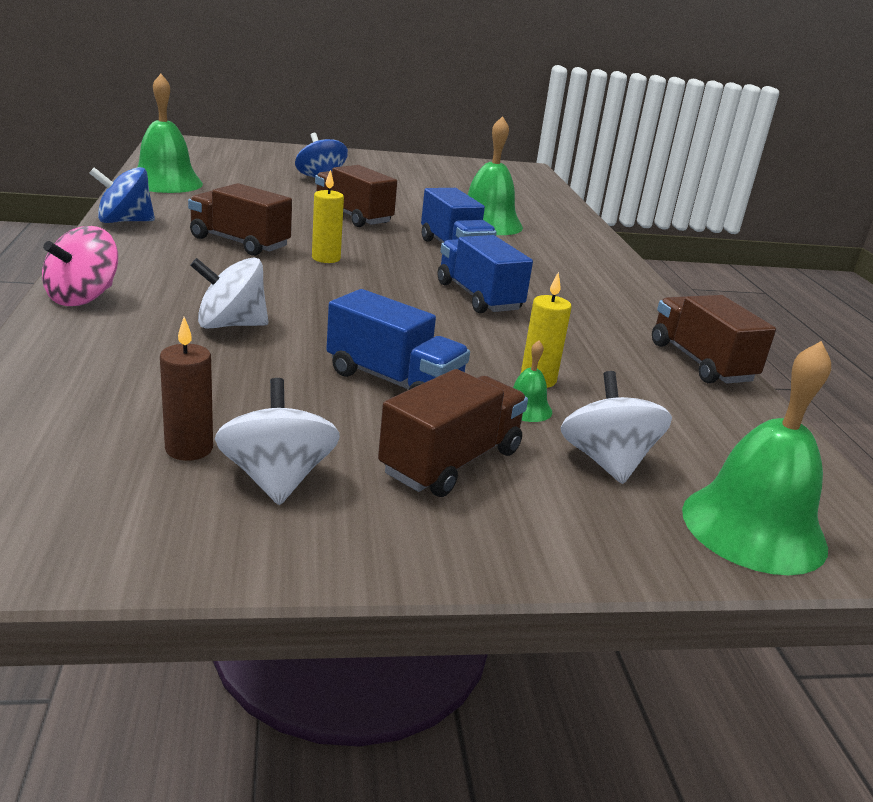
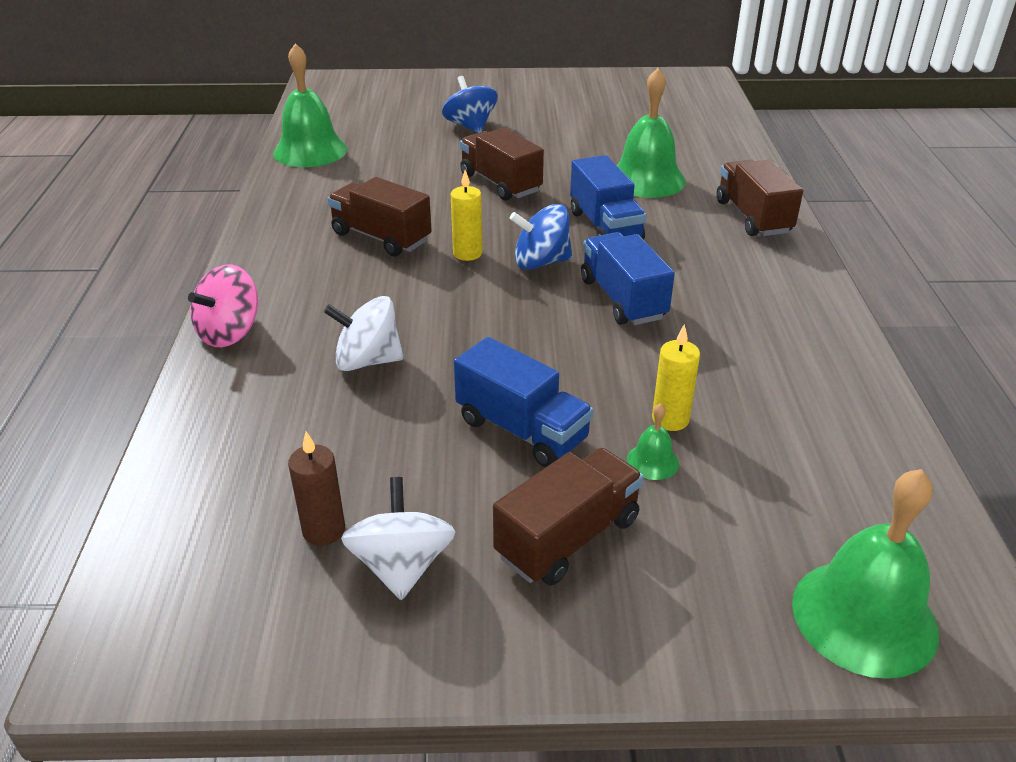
camera: 10 degrees right, 10 degrees up
(124, 221) = (269, 216): blue spinning top -> blue spinning top (541, 262)
(606, 461) = (725, 531): white spinning top -> none
(700, 362) = (853, 382): brown truck -> brown truck (753, 217)

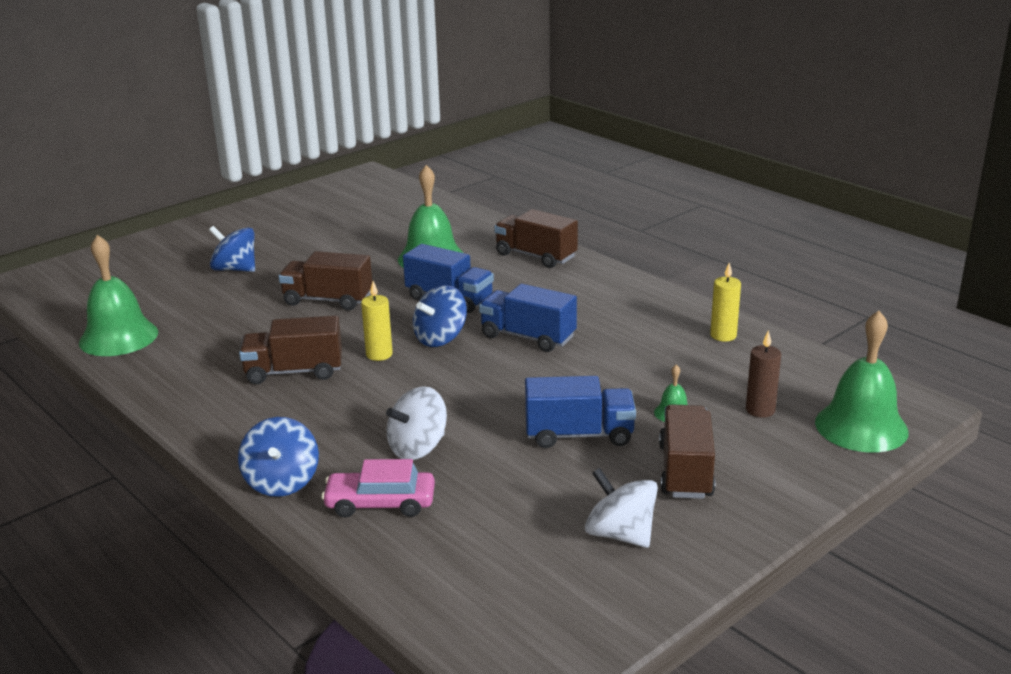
camera: 40 degrees left, 10 degrees down
(230, 333) = (282, 482): pink spinning top -> blue spinning top
(264, 396) = (380, 503): none -> pink car
(324, 530) = (547, 545): brown candle -> brown candle (760, 410)
(670, 419) = (651, 388): yellow candle -> yellow candle (723, 335)

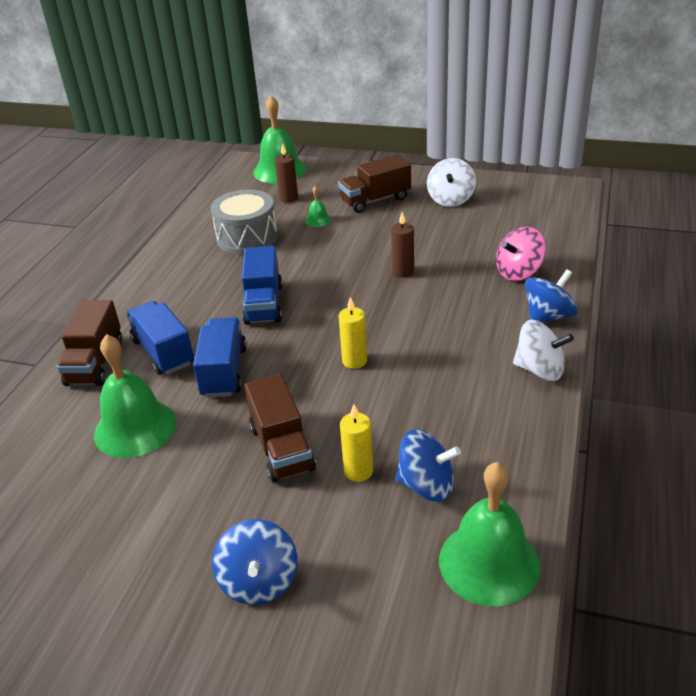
camera: 120 degrees left, 10 degrees up
(294, 372) = (423, 391): brown truck -> none
(380, 503) = (518, 272): pink car -> pink spinning top
(418, 448) = (452, 285): white spinning top -> white spinning top (540, 370)
(440, 338) = (300, 343): blue spinning top -> blue spinning top (427, 485)
(485, 428) = (403, 272): none -> brown candle
(579, 435) = (374, 239): blue truck -> blue truck (163, 352)
(678, 359) = (247, 237): none -> grey drum
(723, 335) = (198, 233): yellow candle -> yellow candle (358, 471)

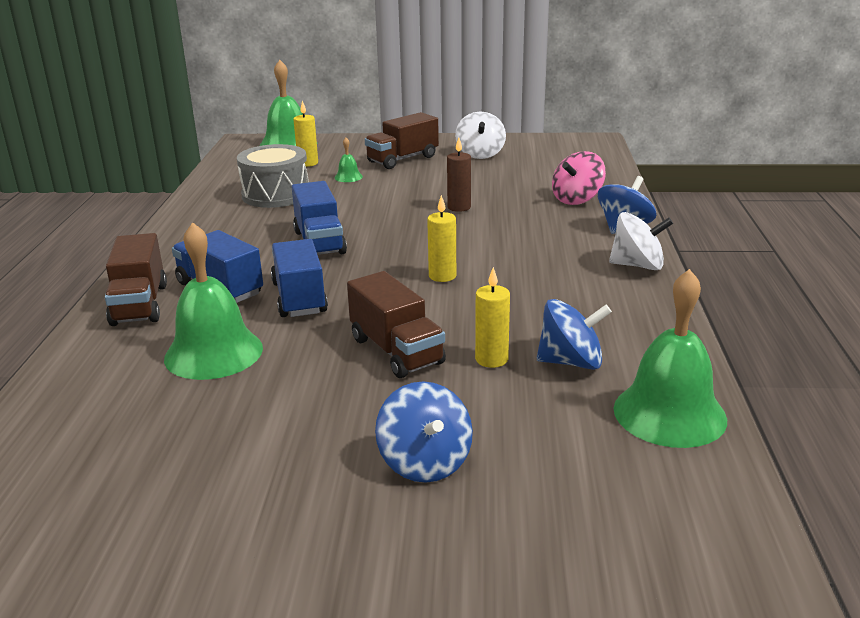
camera: 15 degrees left, 10 degrees down
(288, 198) = (308, 163): brown candle -> yellow candle

